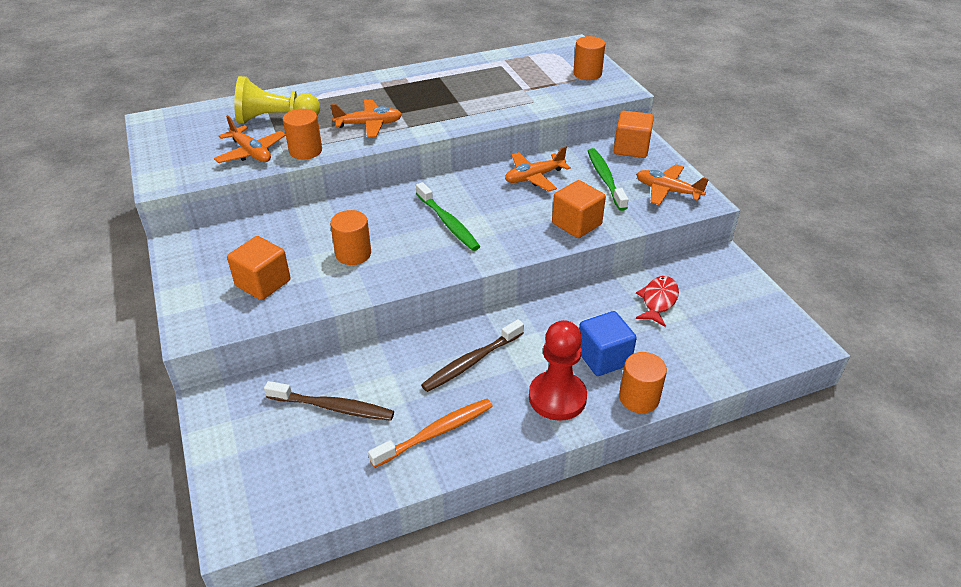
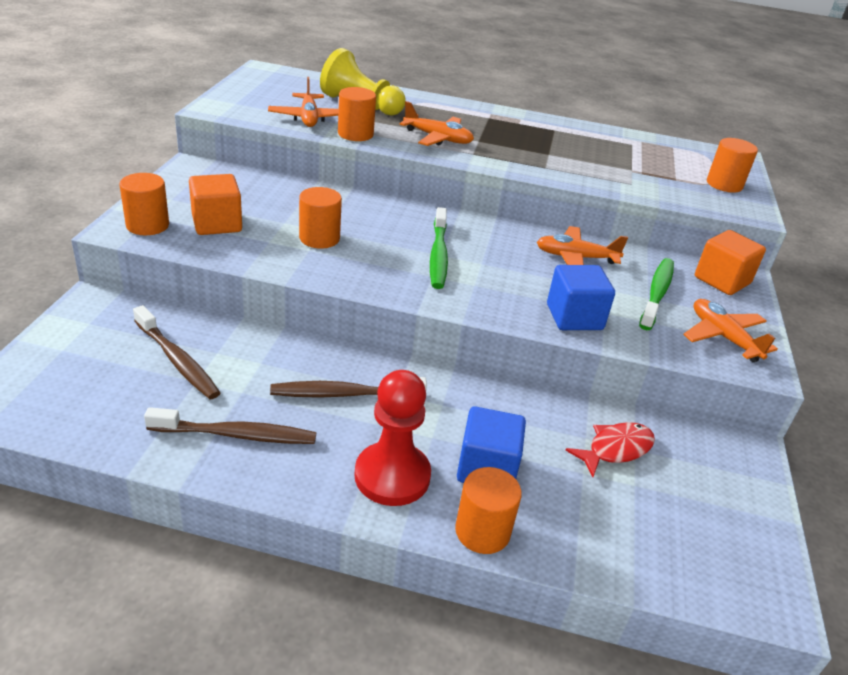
camera: 30 degrees right, 5 degrees down
(210, 314) = (147, 225): none -> orange cylinder
(436, 433) = (236, 435): orange toothbrush -> brown toothbrush
(576, 224) = (574, 317): orange cube -> blue cube

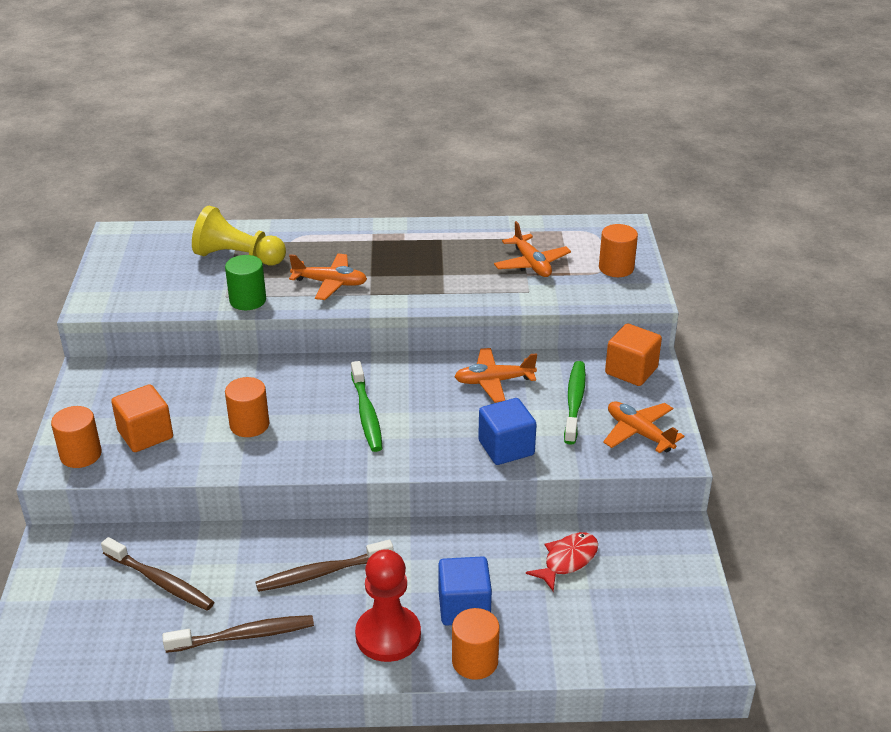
camera: 10 degrees left, 0 degrees up
(309, 118) = (193, 291): orange plane -> orange plane (531, 264)
(355, 134) = (248, 300): orange cylinder -> green cylinder

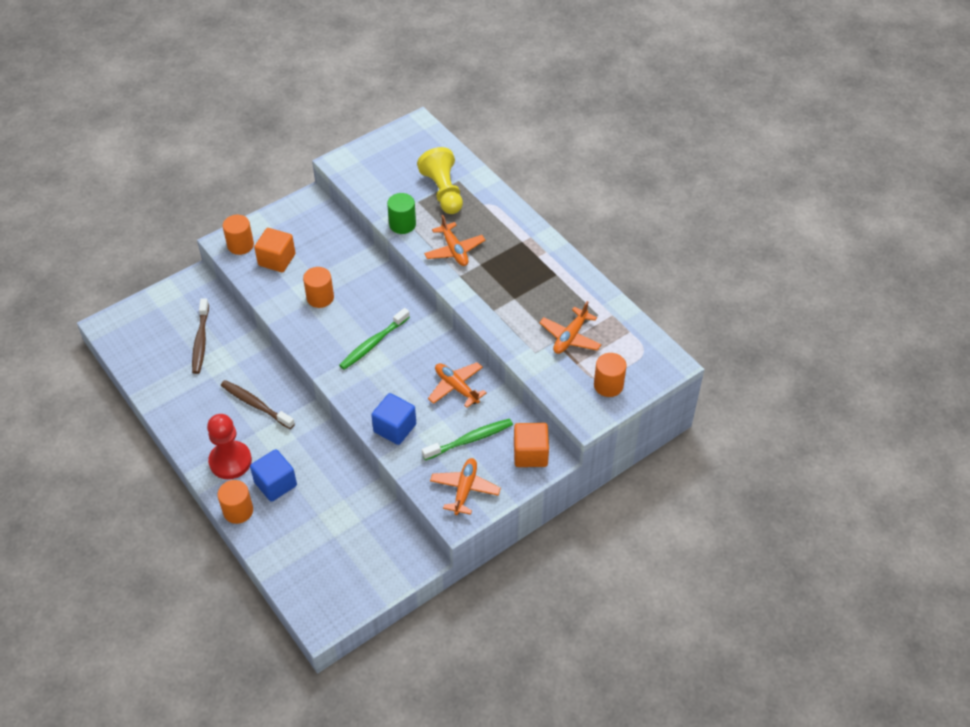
camera: 55 degrees right, 15 degrees up
(244, 636) = (188, 400): brown toothbrush -> none
(567, 560) = (350, 514): red fish -> none

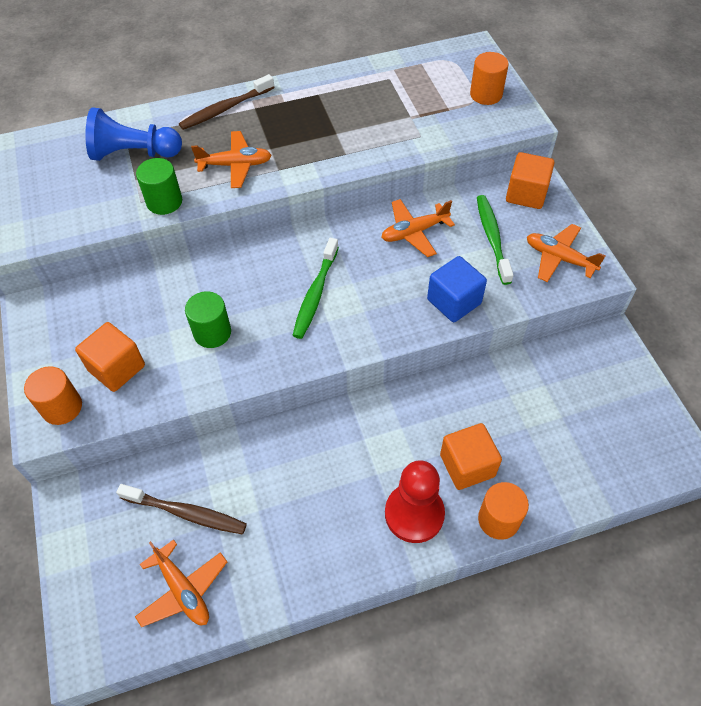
camera: 70 degrees left, 5 degrees up
(255, 404) = (330, 463): brown toothbrush -> brown toothbrush (225, 109)
(275, 484) = (467, 465): blue cube -> orange cube
(320, 298) = (212, 333): orange cylinder -> green cylinder
(373, 343) = (315, 294): green toothbrush -> green toothbrush turned 45 degrees clockwise
(443, 192) = (134, 153): yellow pawn -> blue pawn
(570, 337) = (410, 105): orange plane -> orange plane (183, 590)

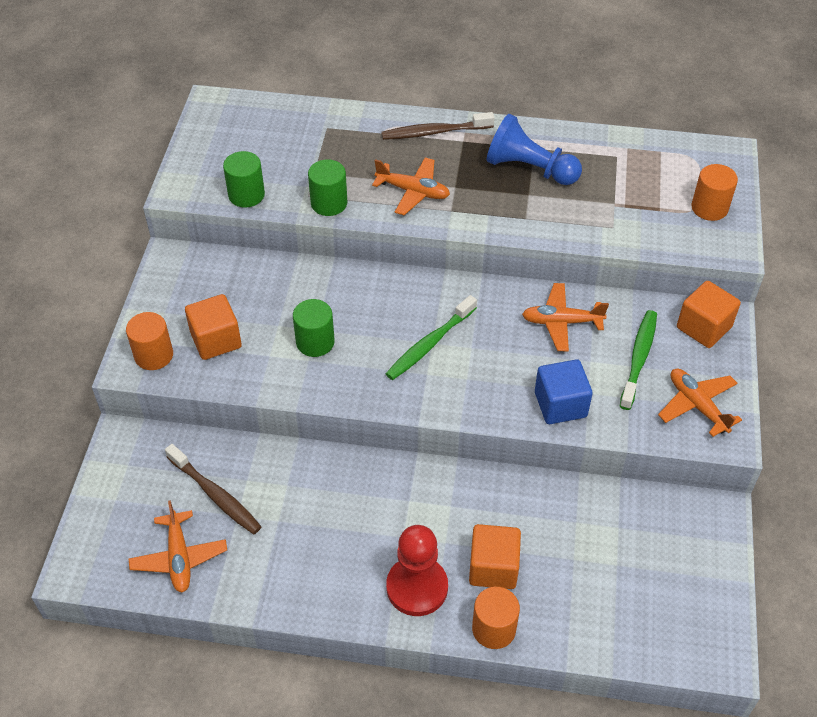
camera: 25 degrees right, 5 degrees down
(81, 222) = (246, 195): none -> green cylinder
(134, 153) = (326, 147): blue pawn -> blue pawn (529, 169)

